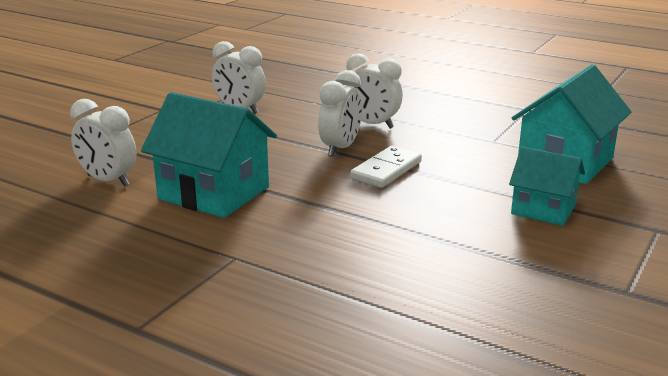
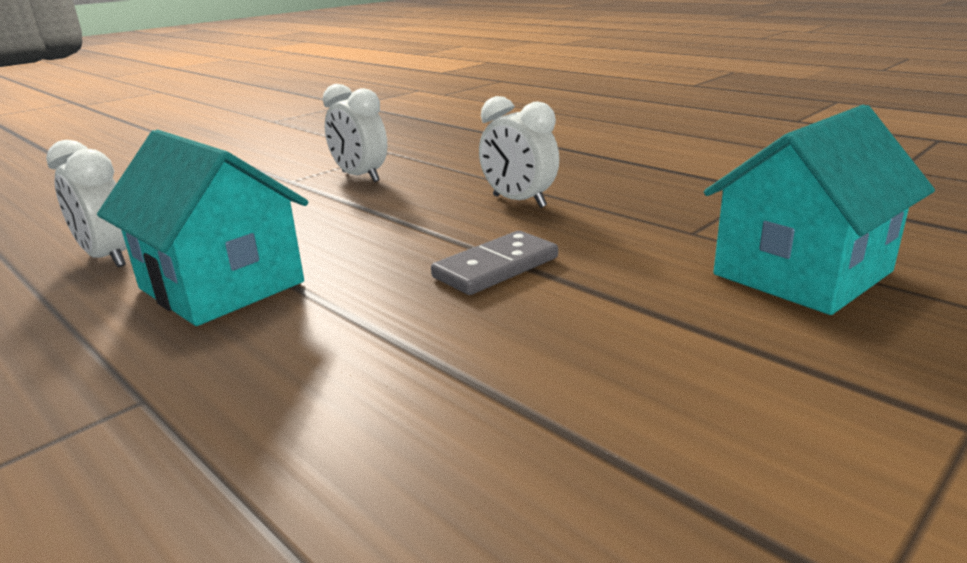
camera: 15 degrees right, 0 degrees up
(340, 148) = (451, 231): white clock -> none
(386, 170) = (496, 267): white domino -> grey domino
(543, 209) = (733, 358): turquoise house -> none

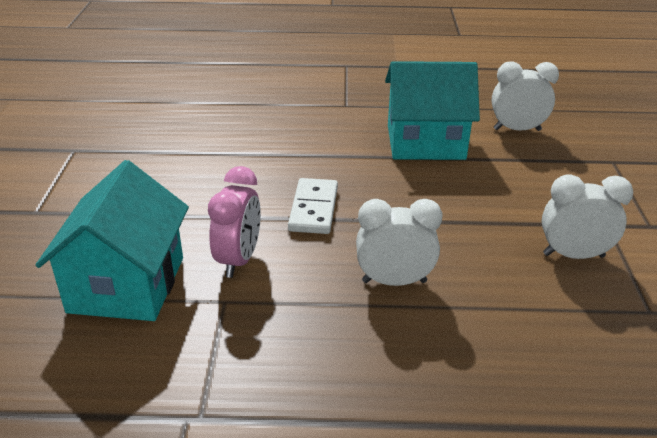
camera: 135 degrees right, 10 degrees up
(496, 267) = (314, 209): grey domino -> white domino
(645, 254) = (238, 260): none -> pink clock

